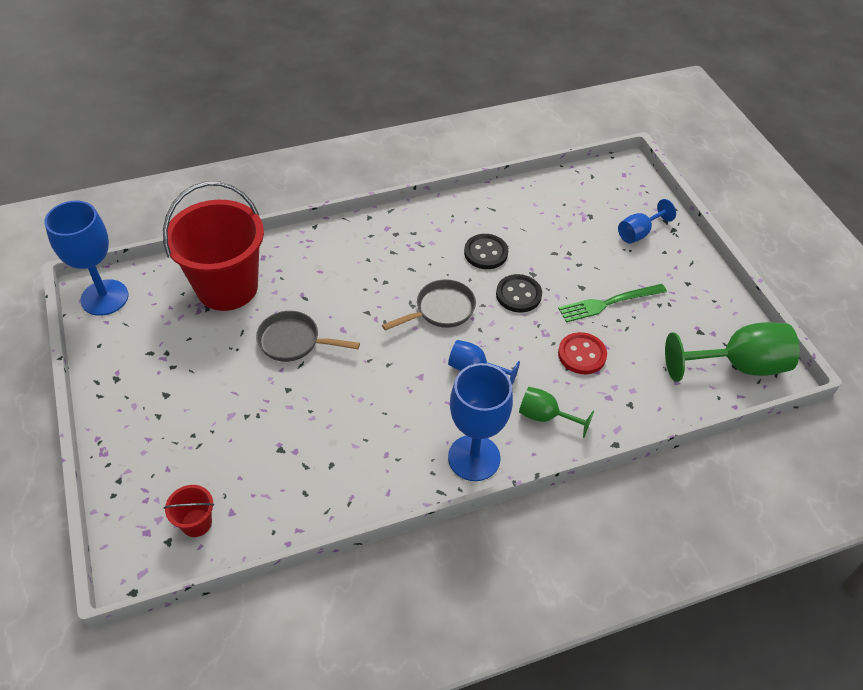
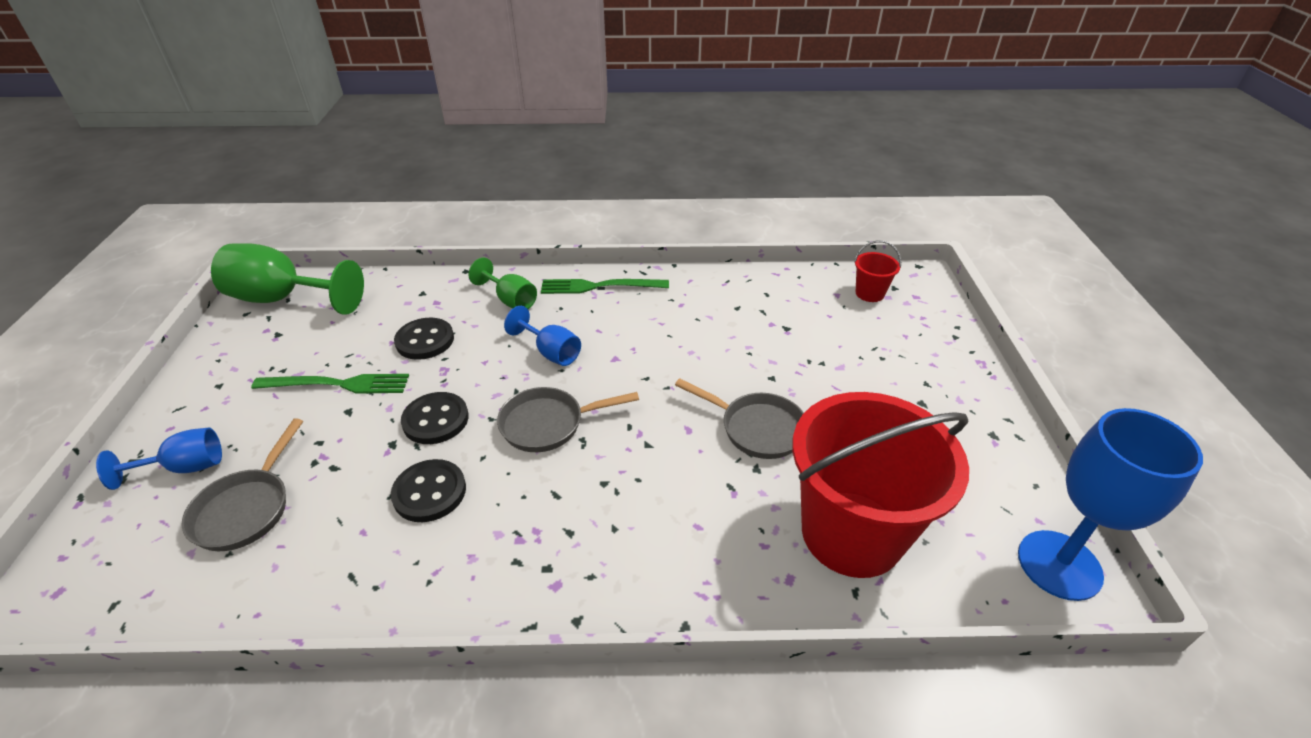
camera: 160 degrees left, 10 degrees down
(474, 458) = (599, 286): blue goblet -> green fork
(578, 223) = (246, 508): none -> grey pan
(582, 354) = (425, 340): red button -> black button

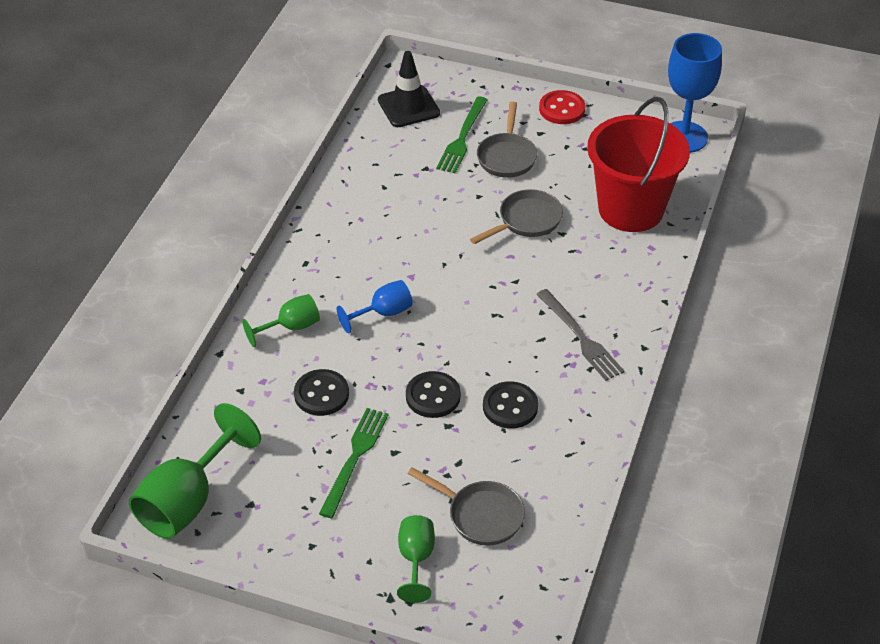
camera: 70 degrees left, 5 degrees up
(185, 468) = (416, 559): blue goblet -> green goblet
(548, 424) = (469, 330): grey pan -> grey pan (507, 156)
(571, 535) = (580, 337): none -> grey fork
(599, 286) = (304, 263): green fork -> green fork (462, 138)
(869, 293) = (408, 107): red bucket -> black traffic cone
(983, 412) = (562, 109): none -> red button

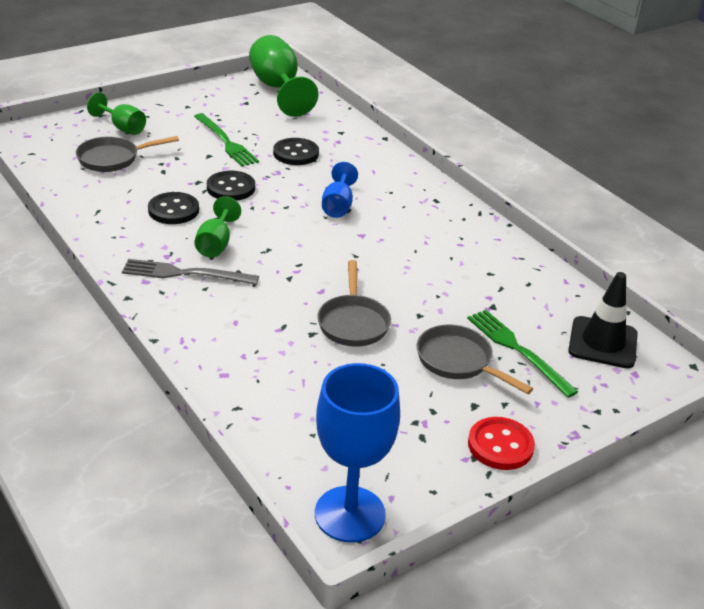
camera: 125 degrees right, 10 degrees down
(291, 327) = (374, 168): green goblet -> green goblet (216, 244)
(631, 209) = (288, 394): red bucket -> none

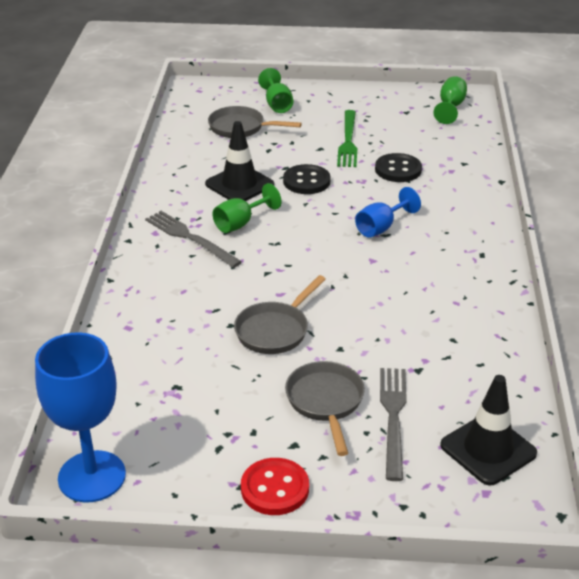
camera: 40 degrees right, 0 degrees up
(173, 210) = (239, 184): black button -> black traffic cone
(278, 89) = (450, 107): green goblet -> green goblet, size x0.56
(518, 350) = (393, 417): green fork -> grey fork

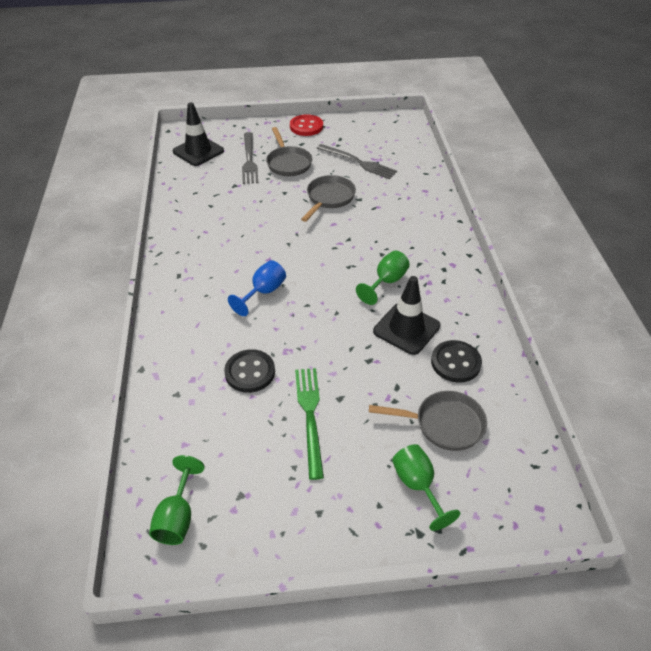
camera: 170 degrees right, 10 degrees up
(92, 476) = (396, 122): blue goblet -> none
(190, 238) = (421, 262): grey fork -> grey fork (358, 162)
(306, 181) = (342, 341): black button -> black button (455, 363)

